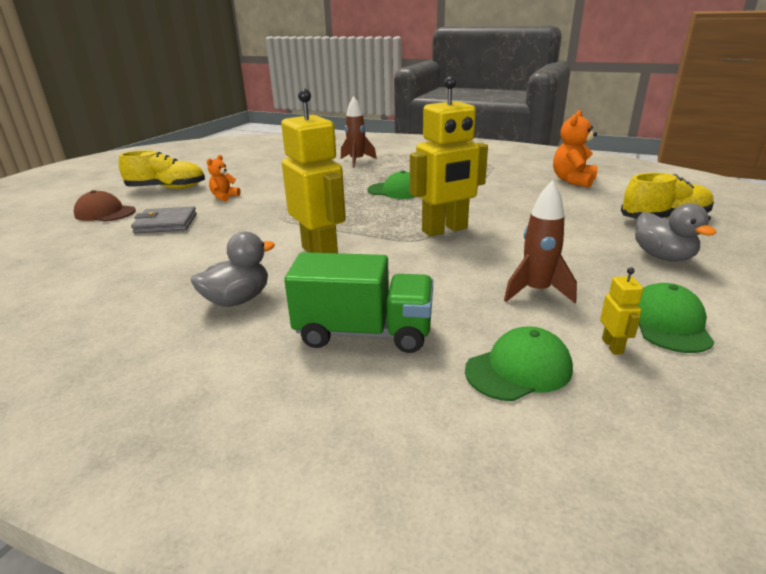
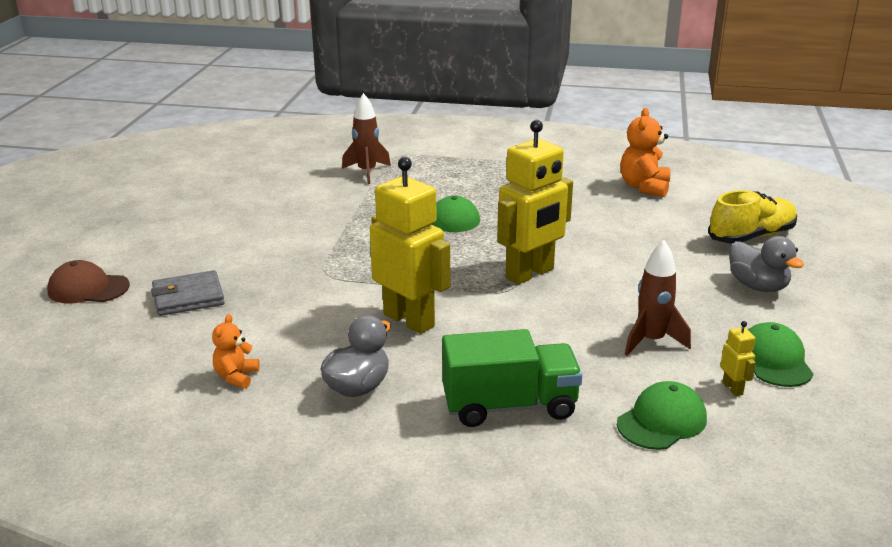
camera: 15 degrees left, 0 degrees up
(167, 188) = (138, 240): yellow shoe -> none
(224, 197) = (231, 248): orange teddy bear -> orange teddy bear (236, 377)

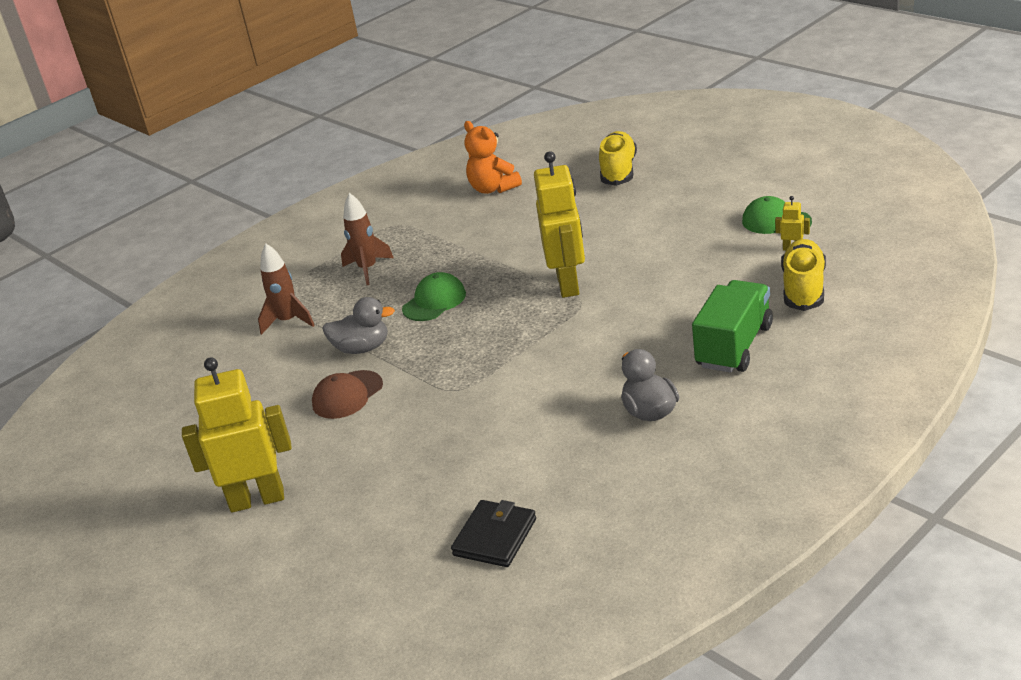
camera: 50 degrees left, 5 degrees up
(88, 288) = (329, 546): brown cap -> brown cap (347, 395)
(126, 362) = (495, 537): none -> black wallet
(188, 297) = (415, 480): grey wallet -> none
(236, 377) = (577, 474): orange teddy bear -> none
(409, 320) = (578, 362): yellow robot -> yellow robot (257, 499)
(651, 341) = (711, 261): brown rocket -> brown rocket (368, 269)
(662, 421) = (803, 288): green cap -> yellow shoe
(758, 286) = (685, 194): grey duck -> grey duck (362, 348)

